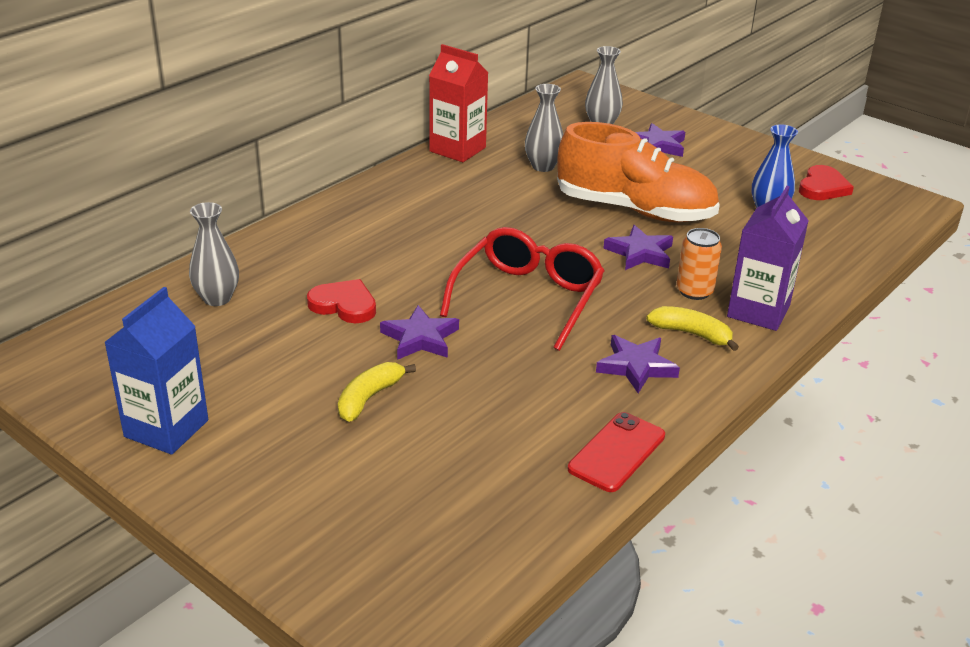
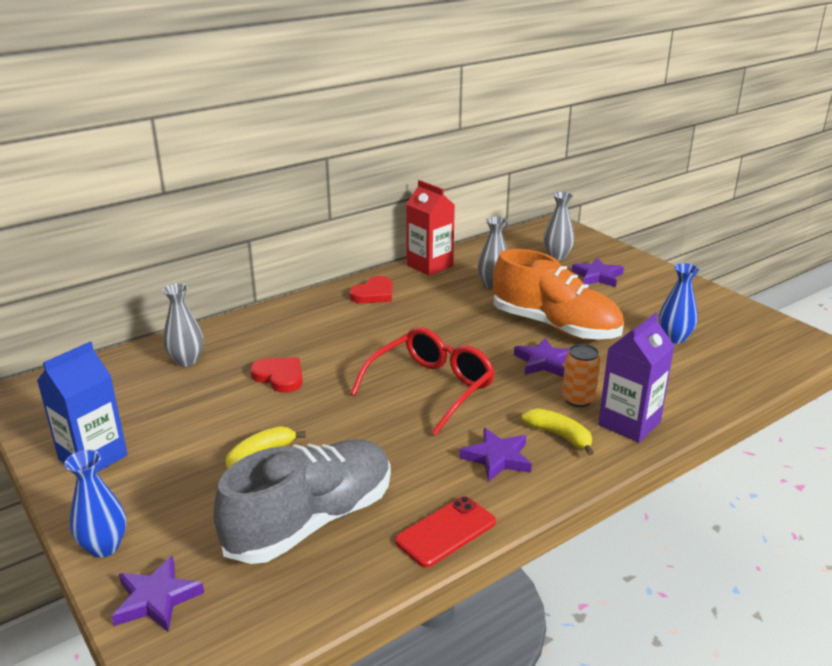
camera: 15 degrees right, 5 degrees down
(241, 526) = (104, 547): none -> blue vase
(420, 338) = (326, 411): purple star -> purple star (156, 599)
(465, 463) = (311, 521): none -> grey shoe
(822, 187) = (732, 323): red heart -> red heart (373, 294)

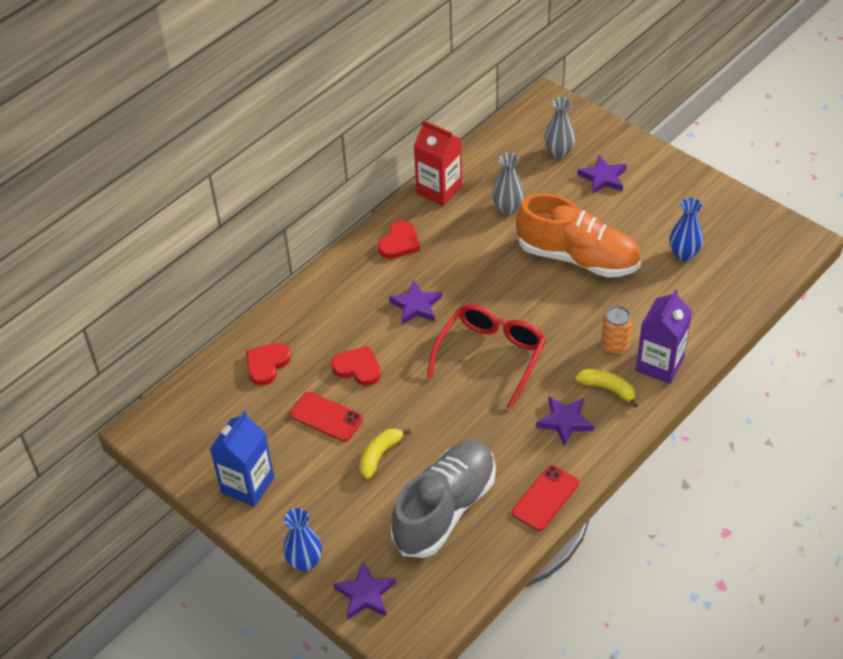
camera: 10 degrees left, 20 degrees up
(186, 360) = (267, 364): grey vase -> red heart
(220, 411) = (326, 417): none -> red phone
(544, 362) = (577, 306): purple star -> purple star (416, 306)

